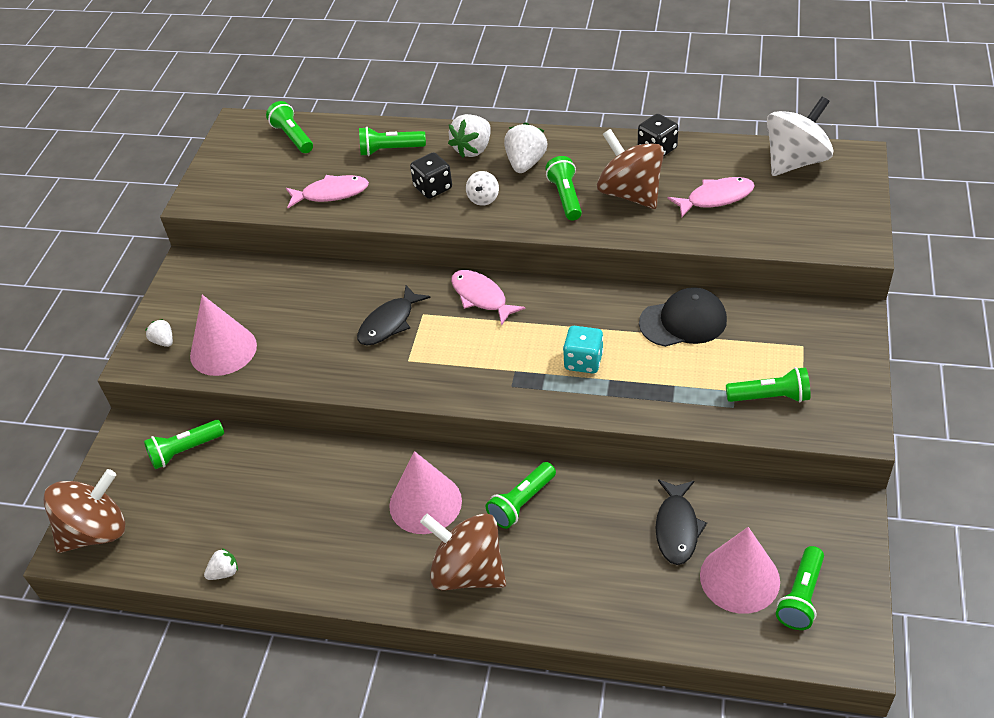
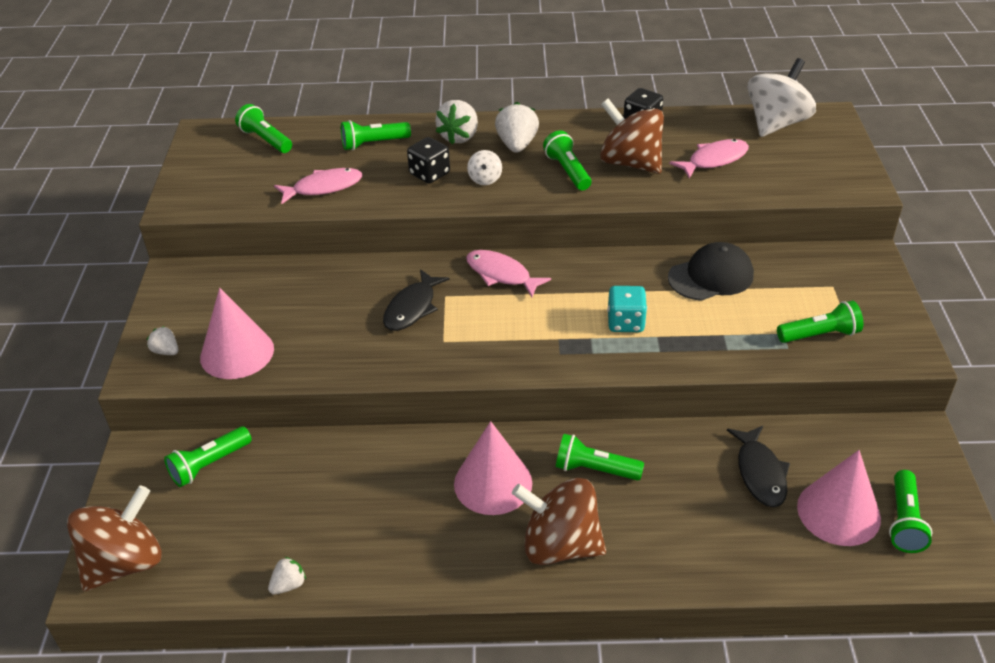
camera: 15 degrees left, 5 degrees down
(522, 503) = (594, 469): green flashlight -> green flashlight turned 75 degrees clockwise

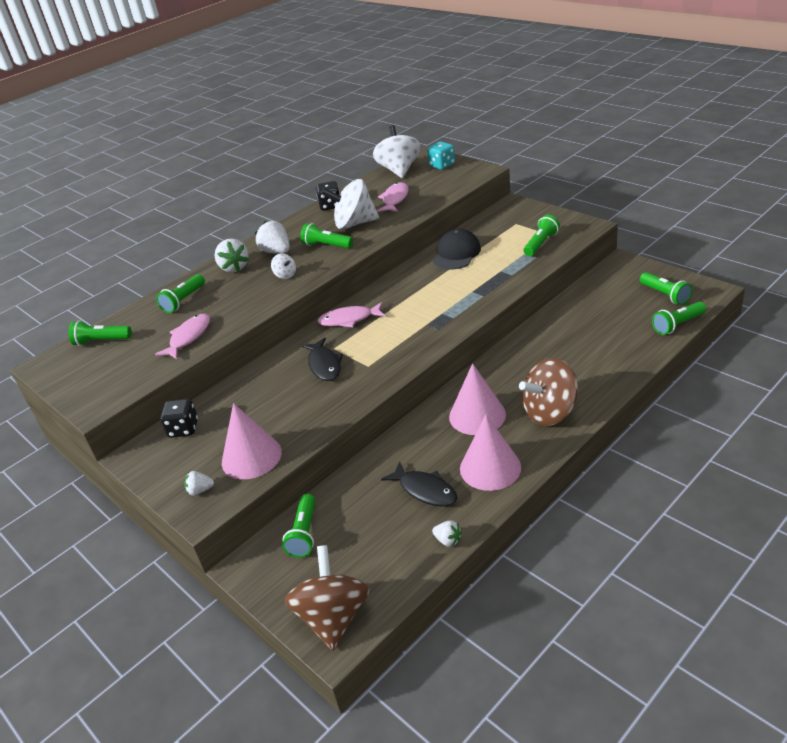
camera: 40 degrees left, 5 degrees down
(289, 585) = (448, 540): white strawberry -> white strawberry turned 120 degrees clockwise
(429, 174) = (247, 292): black dice -> black dice (183, 429)
(594, 469) = (515, 373): green flashlight -> green flashlight (678, 325)
(625, 322) = (448, 296): turquoise dice -> turquoise dice (442, 165)
(630, 163) = (354, 224): brown spinning top -> white spinning top
(760, 473) = (585, 320): black fish -> black fish (425, 490)
(838, 512) = (637, 310): pink cone -> pink cone (490, 468)

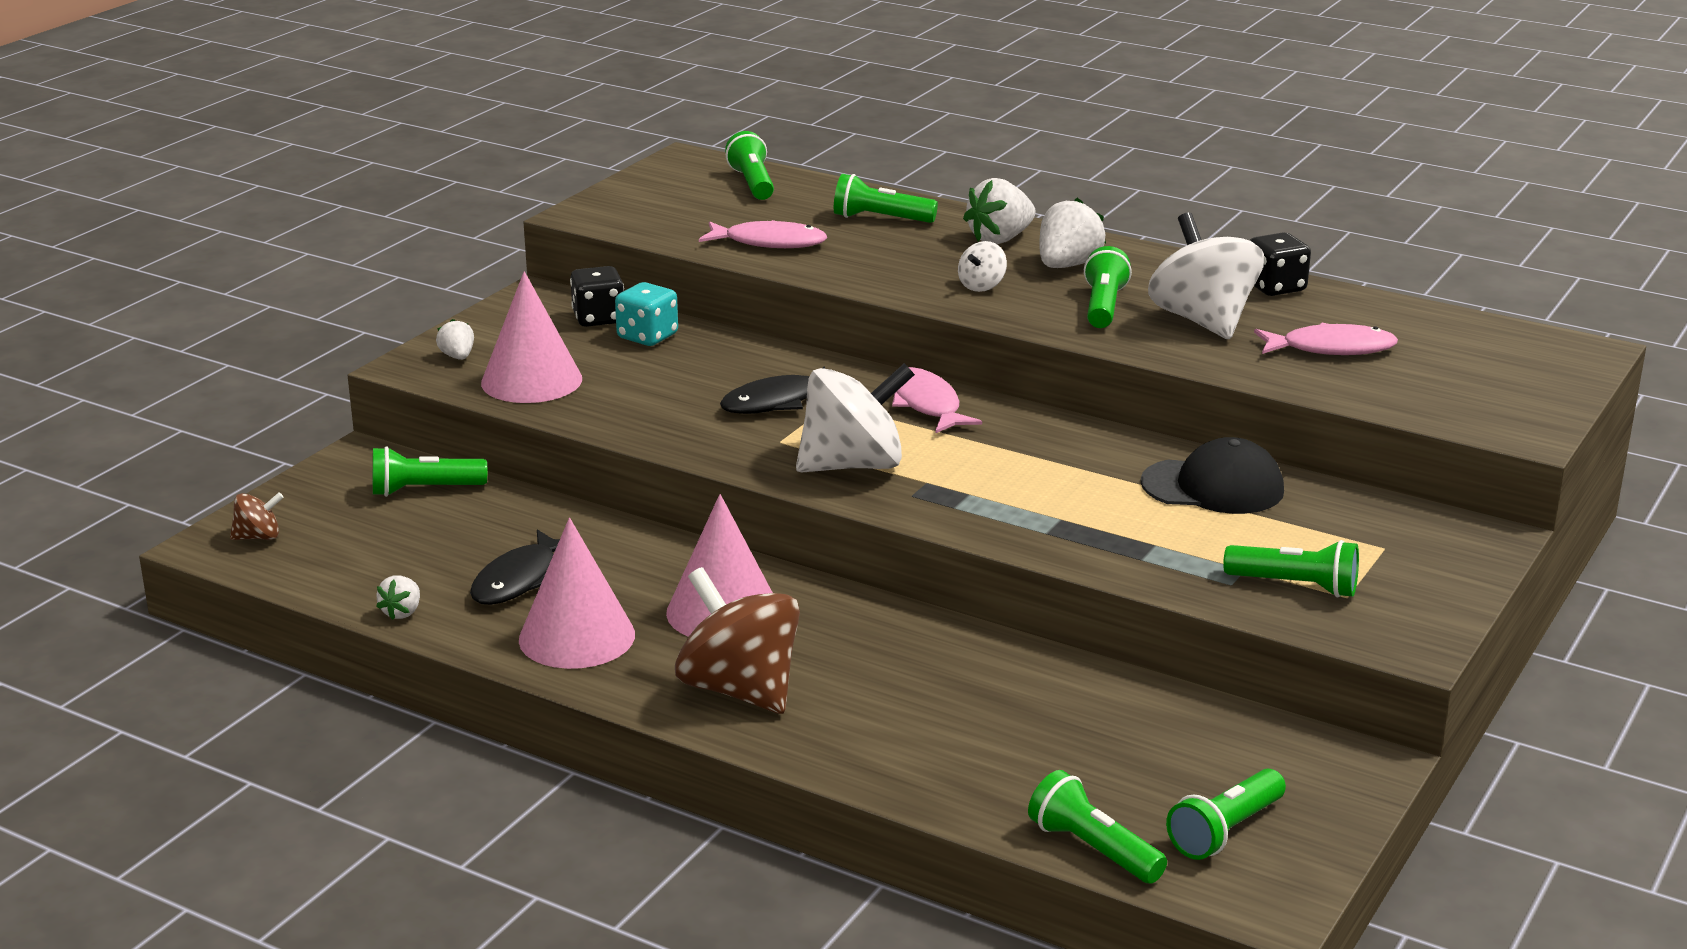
camera: 70 degrees right, 10 degrees down
(333, 617) = (258, 537): brown spinning top -> brown spinning top, size x0.46
(399, 170) = (1482, 337): white spinning top -> white spinning top (853, 465)
(442, 165) = (1533, 383): turquoise dice -> turquoise dice (647, 336)

